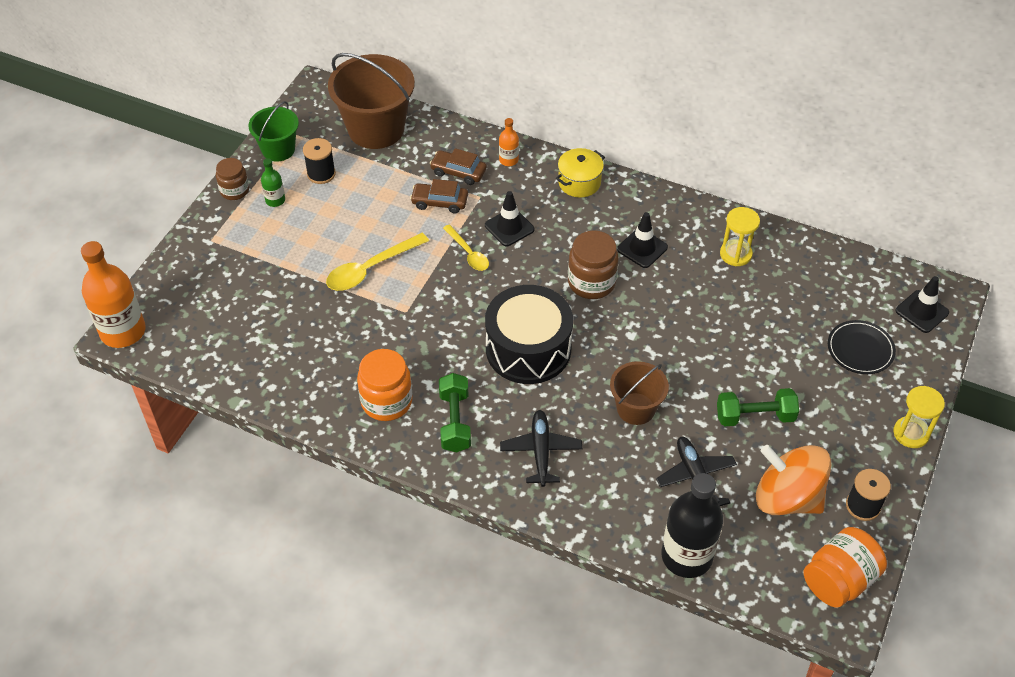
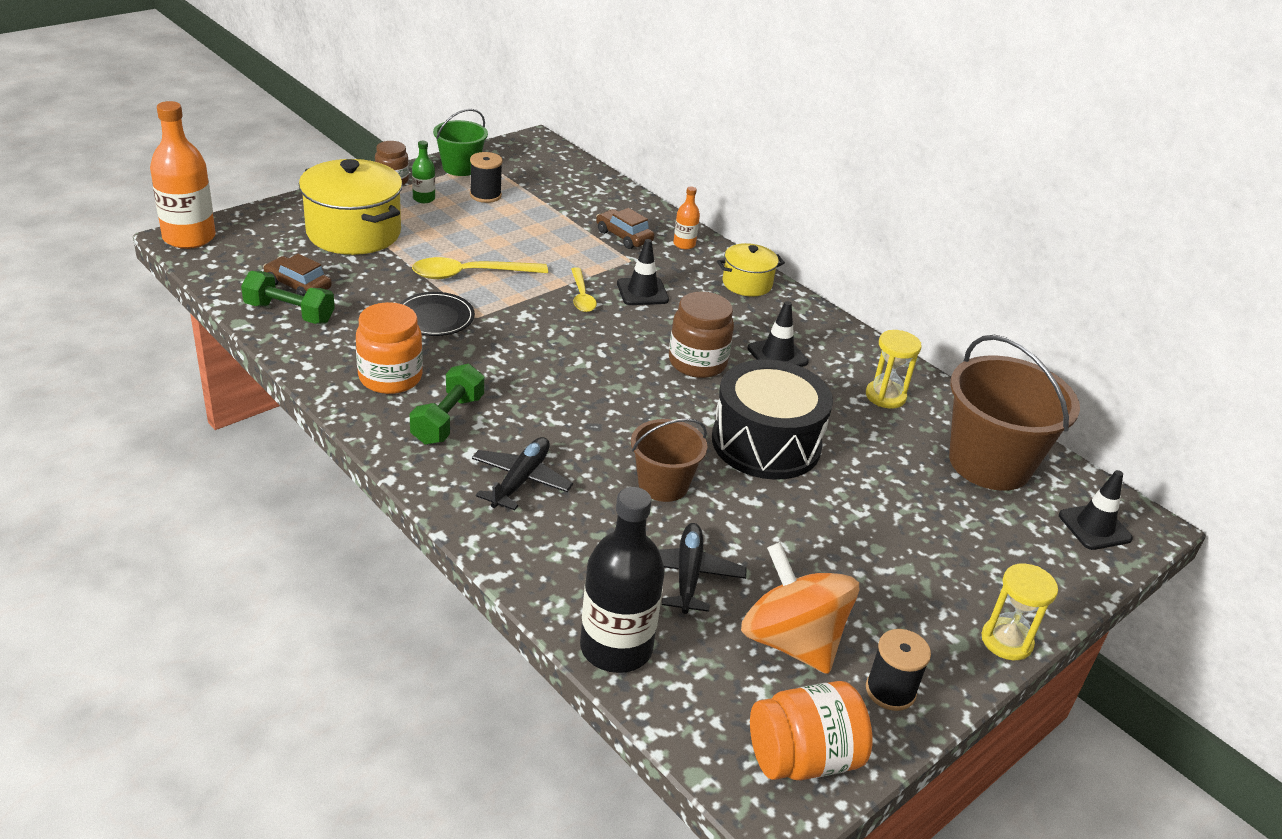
camera: 20 degrees right, 15 degrees down
(249, 265) = (354, 233): none -> yellow pot
(376, 129) = (568, 183): brown bucket -> brown bucket (990, 463)
(439, 202) = (585, 251): brown car -> brown car (298, 286)
(528, 349) = (581, 390): black drum -> black drum (766, 443)
(755, 416) = (806, 546): green dumbbell -> green dumbbell (289, 313)
(860, 349) = (988, 533): black plate -> black plate (435, 318)

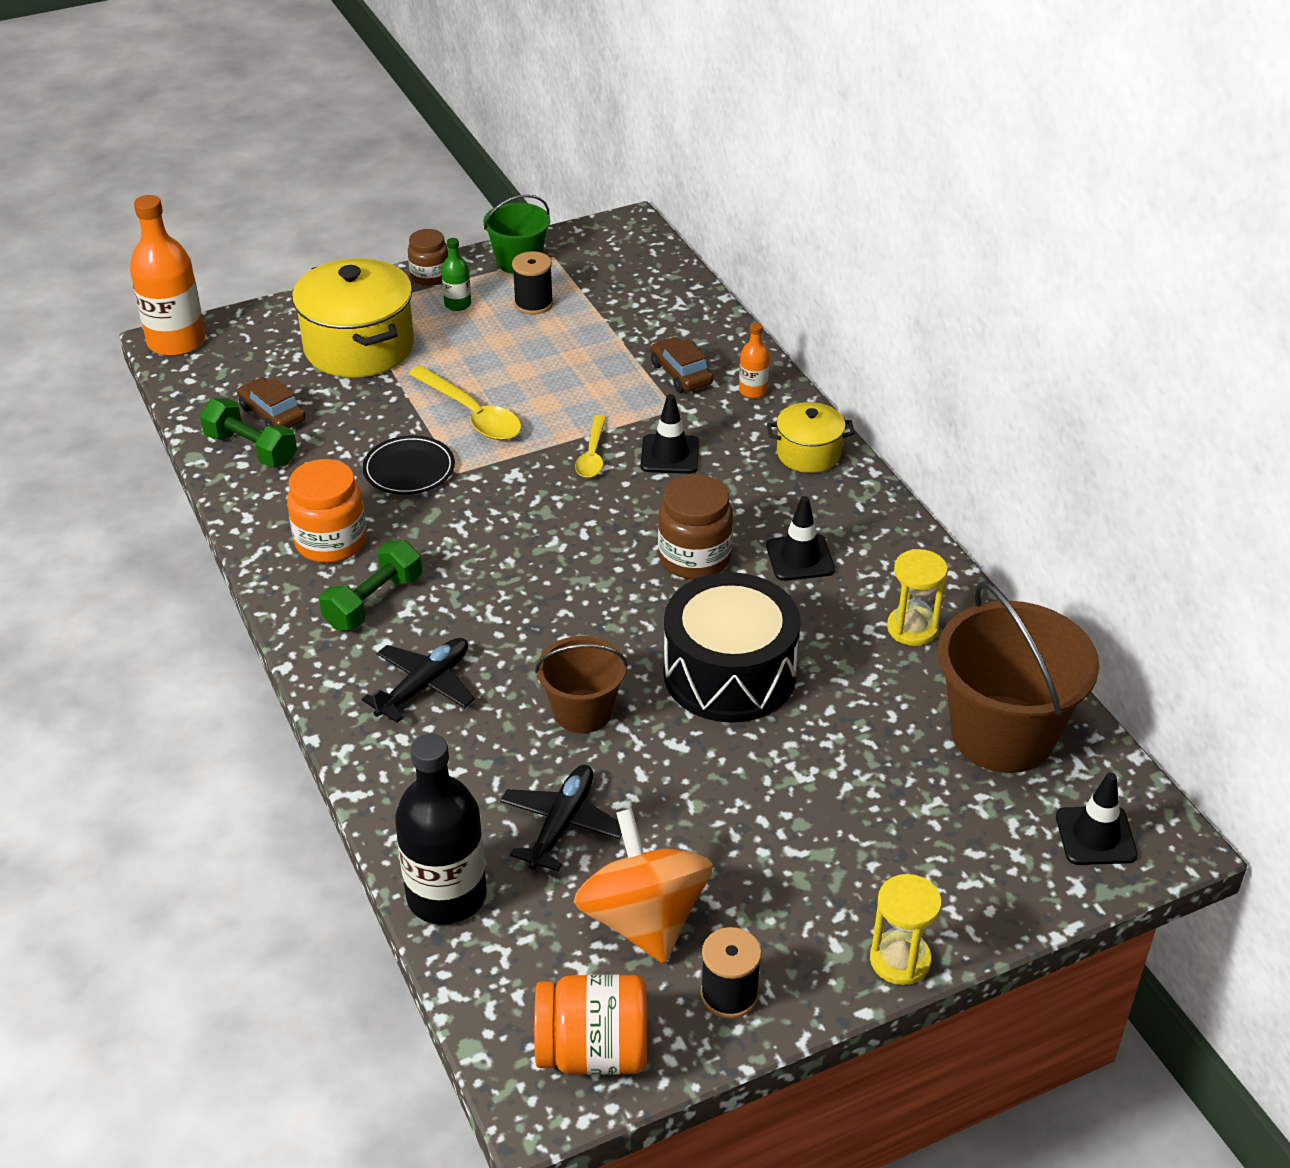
camera: 20 degrees right, 5 degrees up
(470, 274) = (472, 414): yellow spoon -> yellow spoon turned 135 degrees counterclockwise

